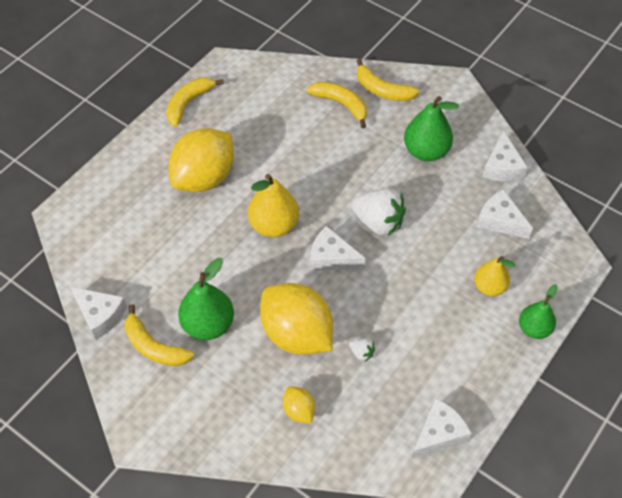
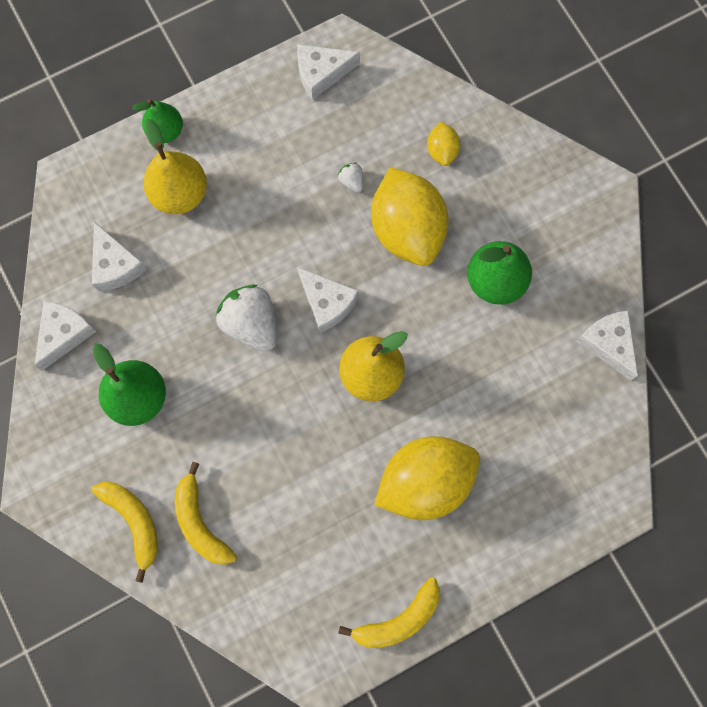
camera: 155 degrees left, 20 degrees up
(154, 347) = (561, 281): yellow banana -> none
(489, 287) = (180, 194): yellow pear -> yellow pear, size x1.52

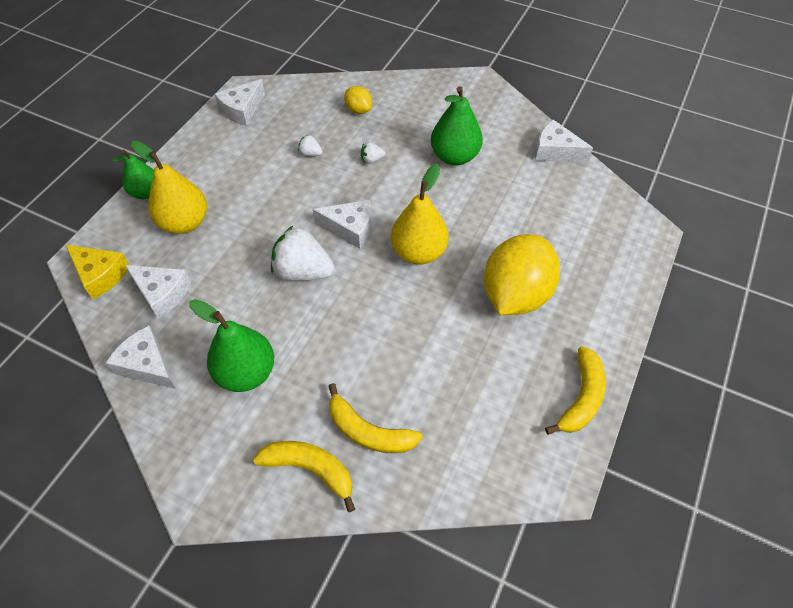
camera: 35 degrees left, 20 degrees down
(64, 334) = (147, 365): white cheese -> white cheese turned 45 degrees counterclockwise
(75, 208) = (100, 275): none -> yellow cheese
(407, 230) = (371, 160): yellow lemon -> white strawberry

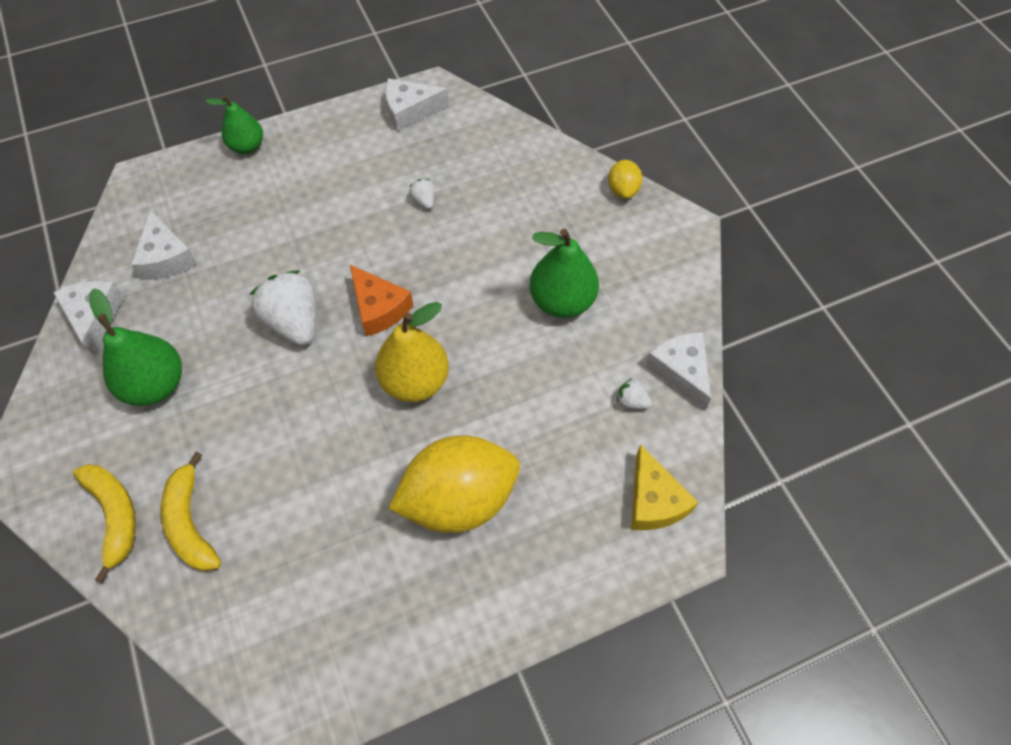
camera: 40 degrees right, 5 degrees up
(100, 275) = (140, 204): yellow cheese -> yellow cheese (654, 500)
(184, 223) = (248, 199): yellow pear -> none
(350, 228) = (379, 308): white cheese -> orange cheese
(358, 110) = (520, 181): yellow lemon -> yellow lemon (623, 190)
(371, 160) = (474, 247): white strawberry -> white strawberry (631, 401)
(581, 397) = (404, 658): yellow banana -> none

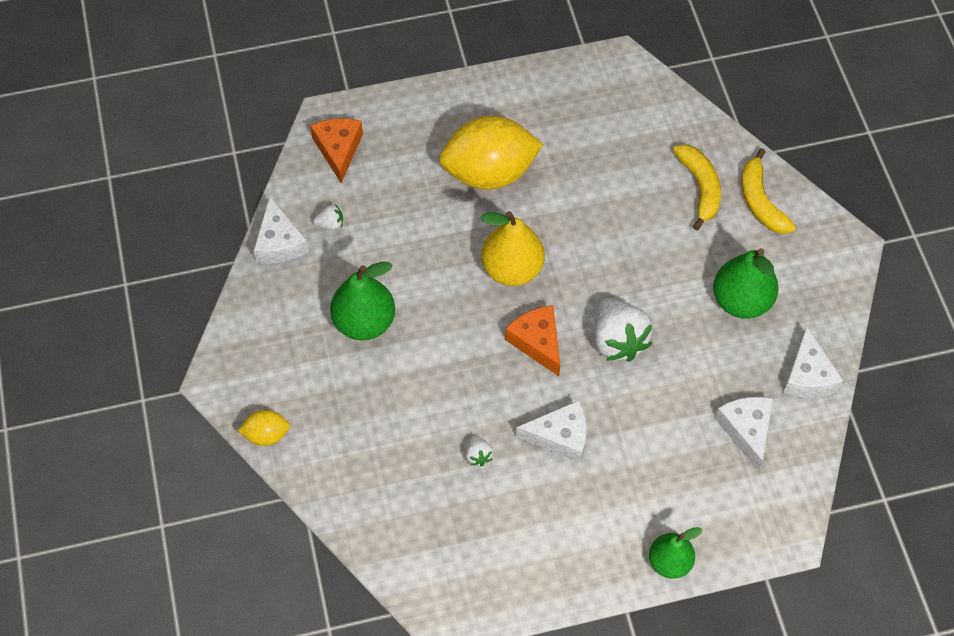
camera: 170 degrees left, 0 degrees up
(410, 111) = (477, 585): white cheese -> white cheese (560, 436)
(623, 190) = (266, 435): yellow lemon -> yellow lemon turned 75 degrees clockwise
(631, 401) = (330, 224): white strawberry -> white strawberry turned 45 degrees counterclockwise
(654, 500) = (338, 150): yellow cheese -> orange cheese

